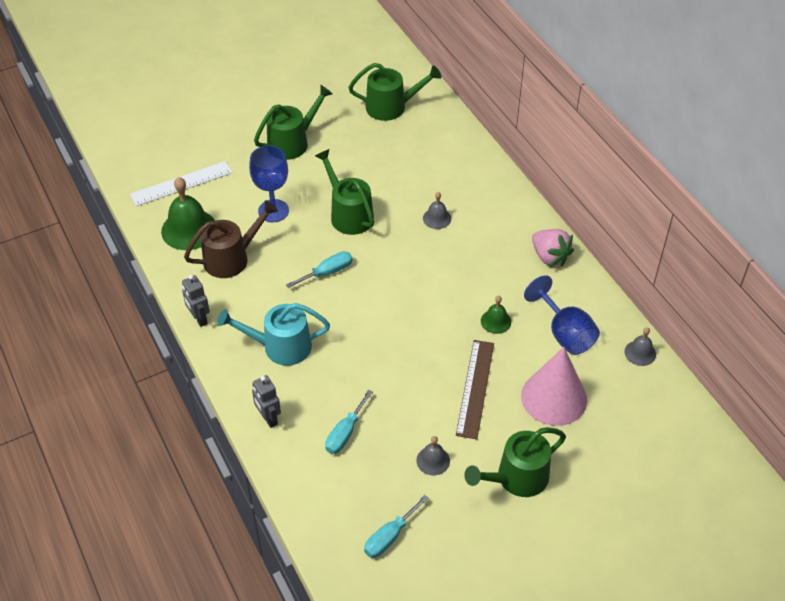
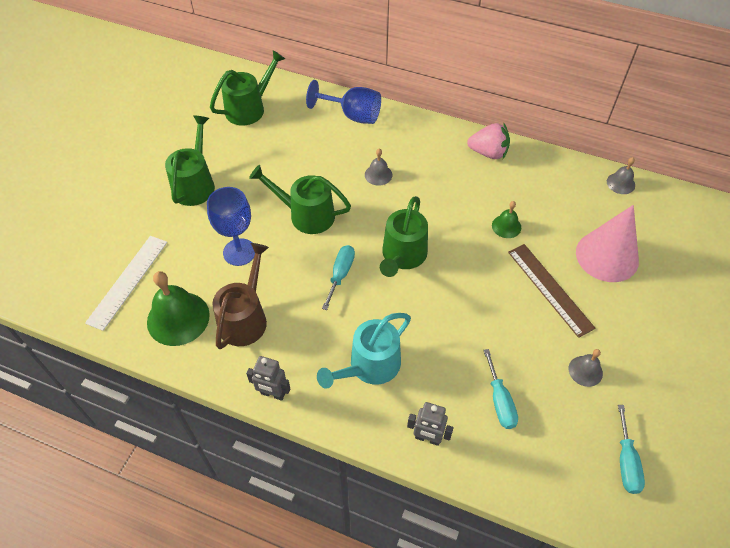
camera: 40 degrees left, 5 degrees up
(517, 478) = (653, 337): green watering can -> green watering can (403, 256)
(564, 333) = (560, 203): blue goblet -> blue goblet (352, 115)

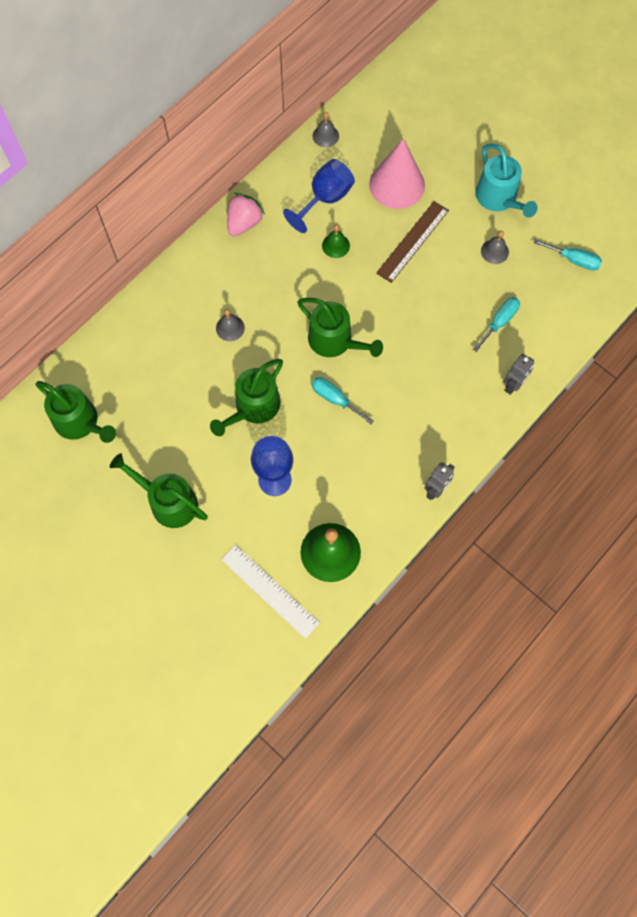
camera: 70 degrees left, 15 degrees up
(245, 318) = (352, 493): brown watering can -> none
(249, 108) = (80, 422): green watering can -> green watering can turned 150 degrees clockwise
(352, 115) = (138, 324): blue goblet -> blue goblet (325, 199)
(370, 366) = (436, 406): turquoise watering can -> turquoise watering can (499, 198)
(500, 401) = (499, 322): turquoise screwdriver -> turquoise screwdriver turned 60 degrees counterclockwise
(550, 289) = (412, 241): brown ruler -> brown ruler turned 45 degrees counterclockwise

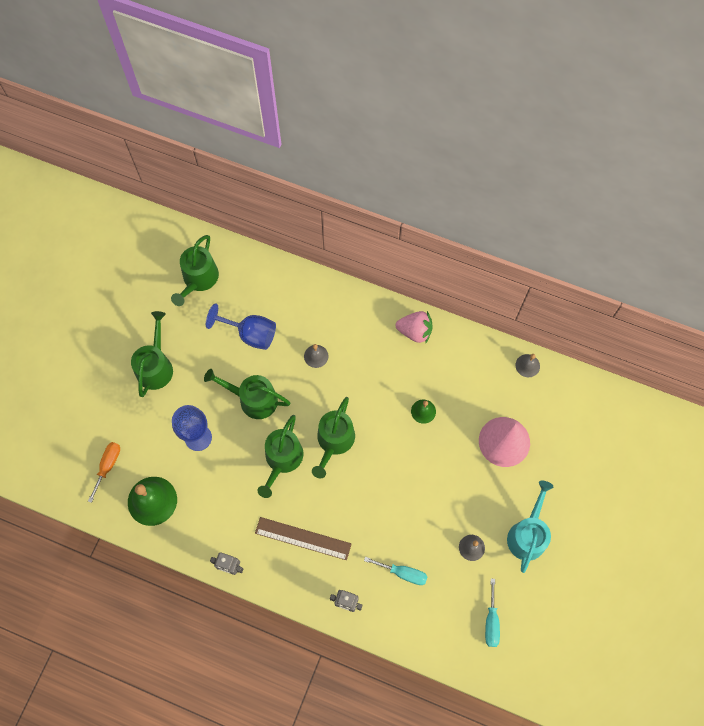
camera: 70 degrees right, 0 degrees up
(269, 591) = (108, 466): white ruler -> orange screwdriver
(325, 199) = (464, 387): blue goblet -> blue goblet (250, 334)
(335, 399) = (282, 459): turquoise screwdriver -> green watering can
(412, 241) = (453, 473): brown ruler -> brown ruler (303, 538)
(499, 198) = (527, 535): turquoise watering can -> turquoise watering can turned 150 degrees clockwise

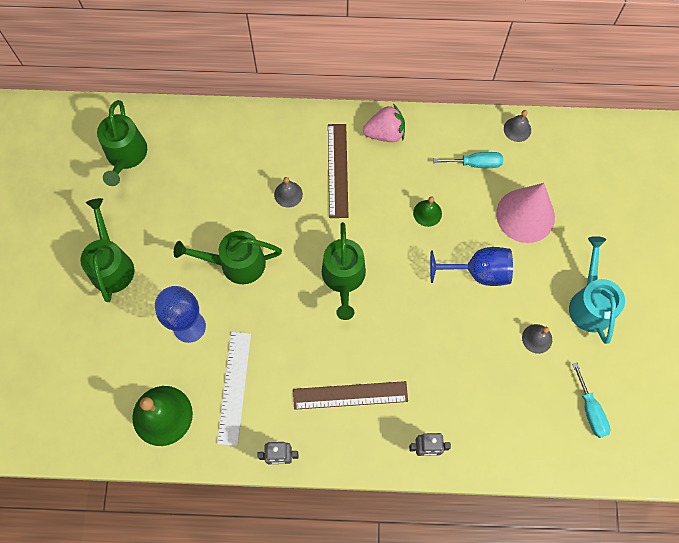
camera: 20 degrees left, 0 degrees up
(108, 466) = (96, 394): orange screwdriver -> none
(215, 499) = (234, 387): none -> white ruler
(250, 334) = (206, 195): blue goblet -> blue goblet (478, 272)
(282, 459) = (294, 317): green watering can -> none
(364, 349) = (338, 170): none -> brown ruler
(403, 573) = (475, 393): turquoise screwdriver -> turquoise screwdriver (475, 163)

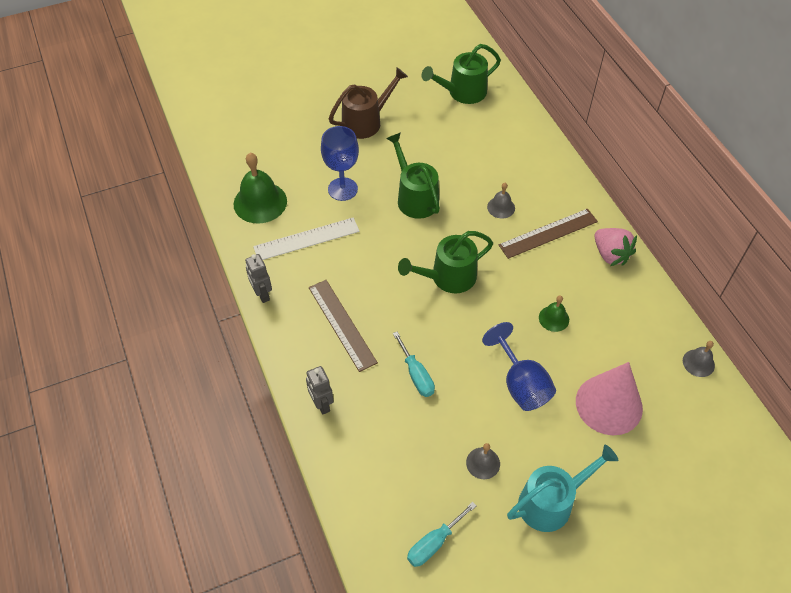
camera: 65 degrees right, 15 degrees down
(111, 265) = (366, 122): green watering can -> brown watering can
(475, 163) = (633, 339): turquoise screwdriver -> turquoise screwdriver (416, 375)

